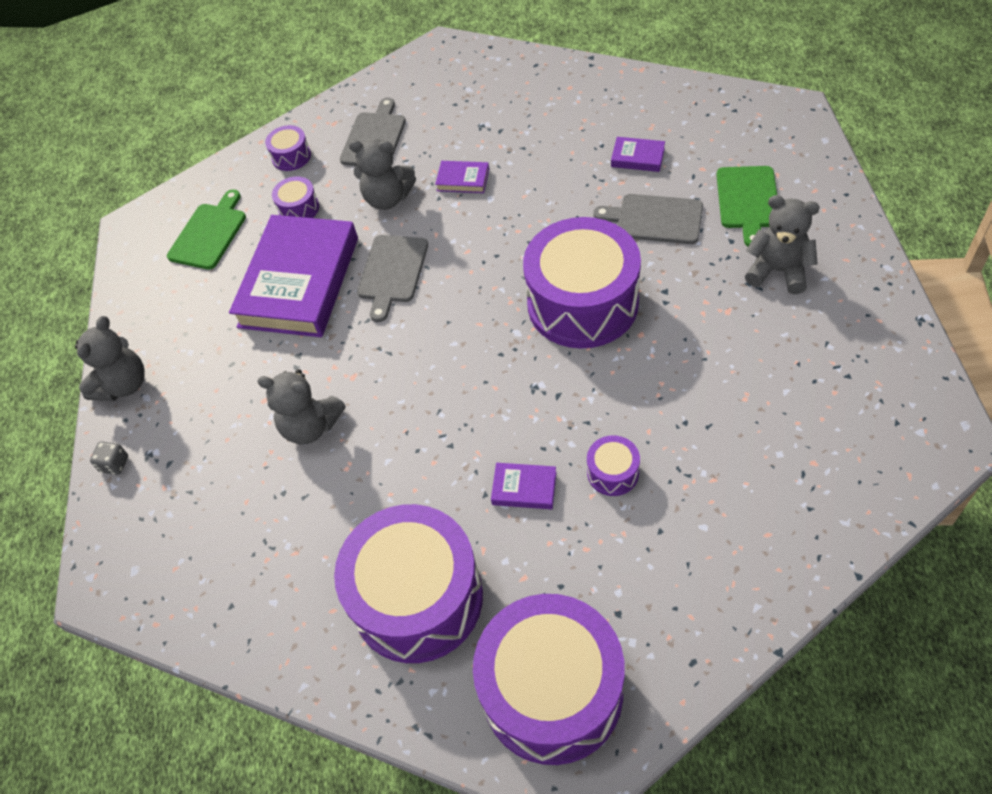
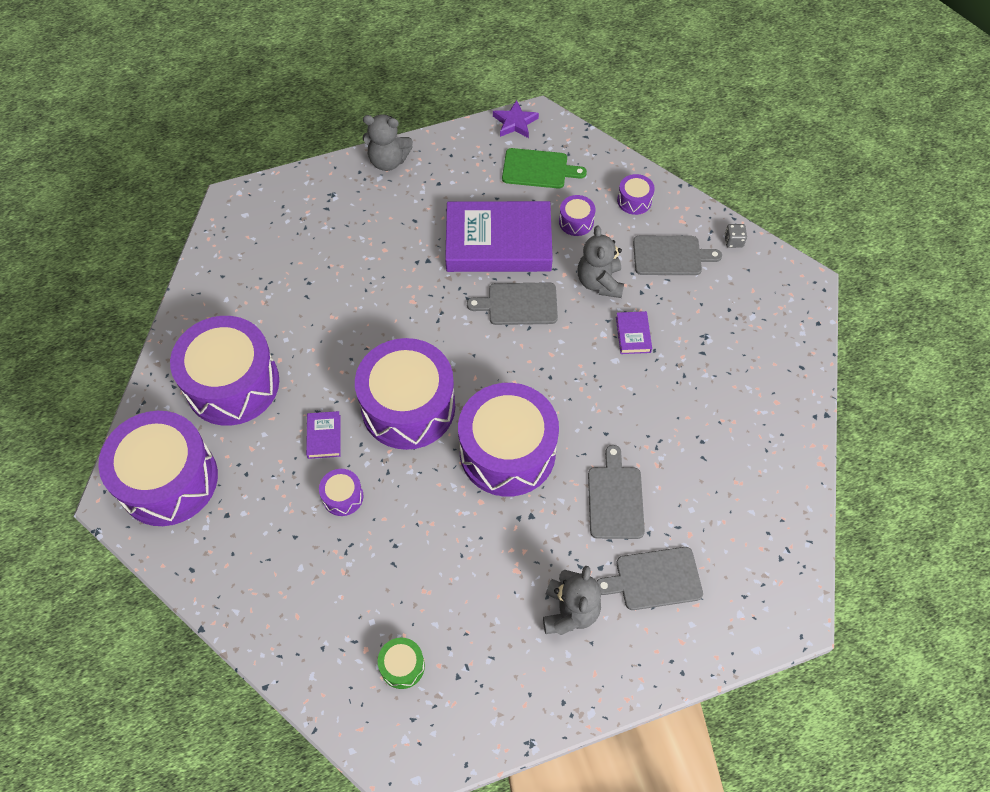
camera: 70 degrees right, 5 degrees up
(114, 464) = (323, 178): grey dice -> grey dice (733, 241)
(129, 247) = (515, 122): none -> purple star
(310, 426) = (365, 285): grey teddy bear -> none
(502, 393) = (408, 407): none -> purple drum
(637, 157) = (692, 475): purple book -> none
(747, 201) = (654, 579): green cutting board -> grey cutting board
(835, 427) = (402, 666): none -> green drum

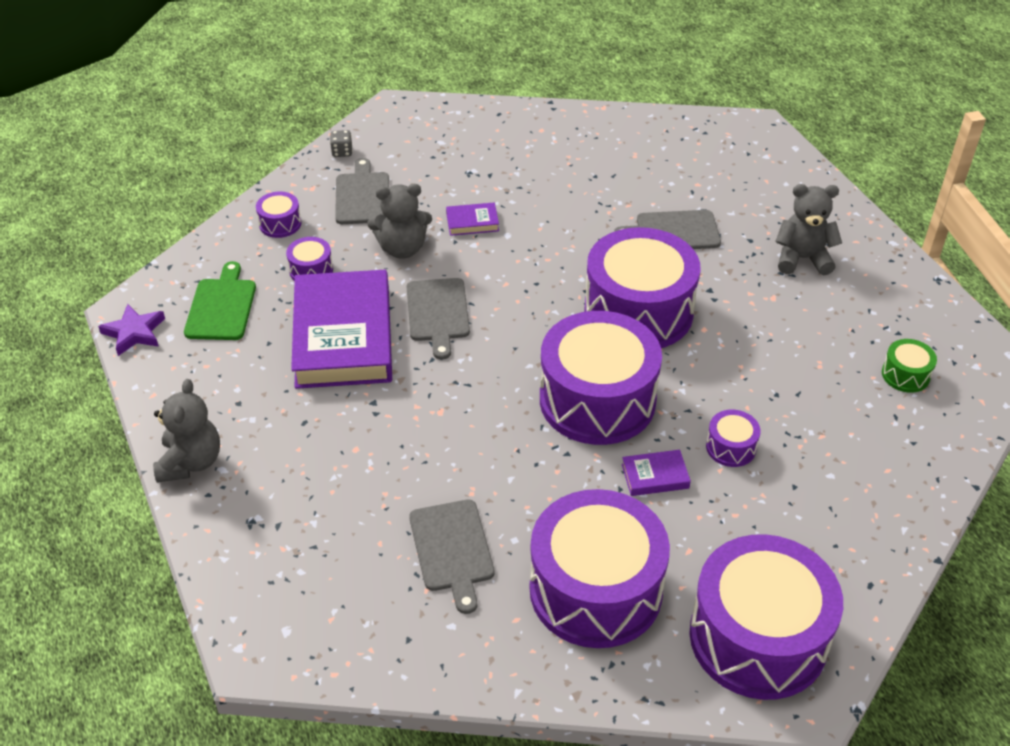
camera: 95 degrees left, 15 degrees down
(654, 579) = (750, 205): grey cutting board -> grey cutting board (452, 549)

